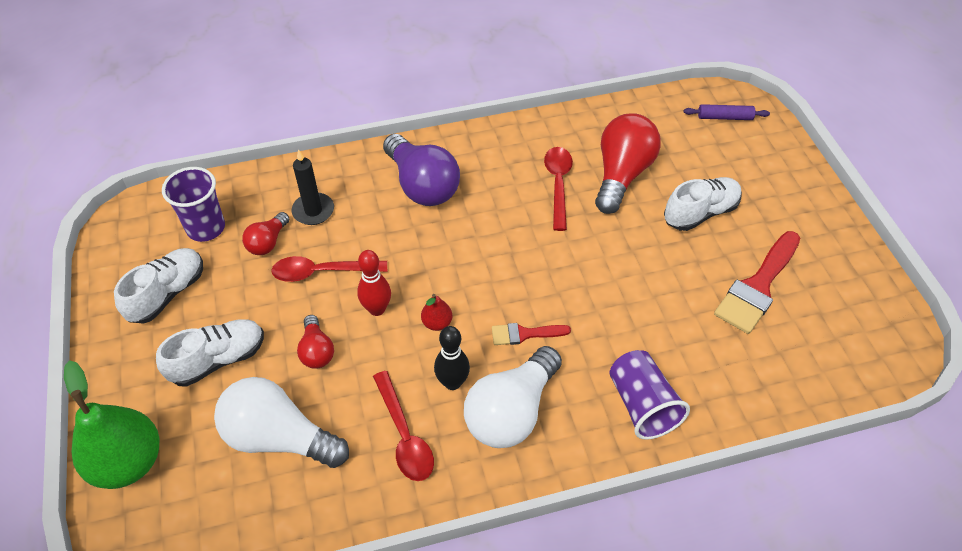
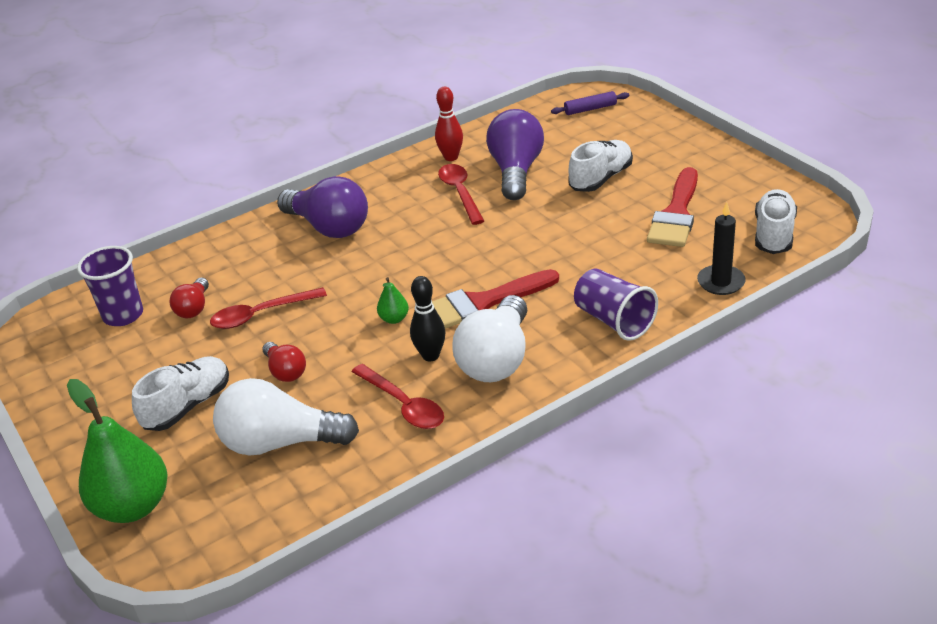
camera: 15 degrees left, 15 degrees down
(167, 294) = (108, 373): white shoe -> white shoe (774, 234)
(313, 211) = (229, 273): black candle -> black candle (721, 282)
(377, 309) = (330, 325): red bowling pin -> red bowling pin (451, 157)
(437, 323) = (394, 319): red pear -> green pear
(524, 334) = (481, 303): red brush -> red brush, size x1.87
(621, 174) = (516, 171): red light bulb -> purple light bulb

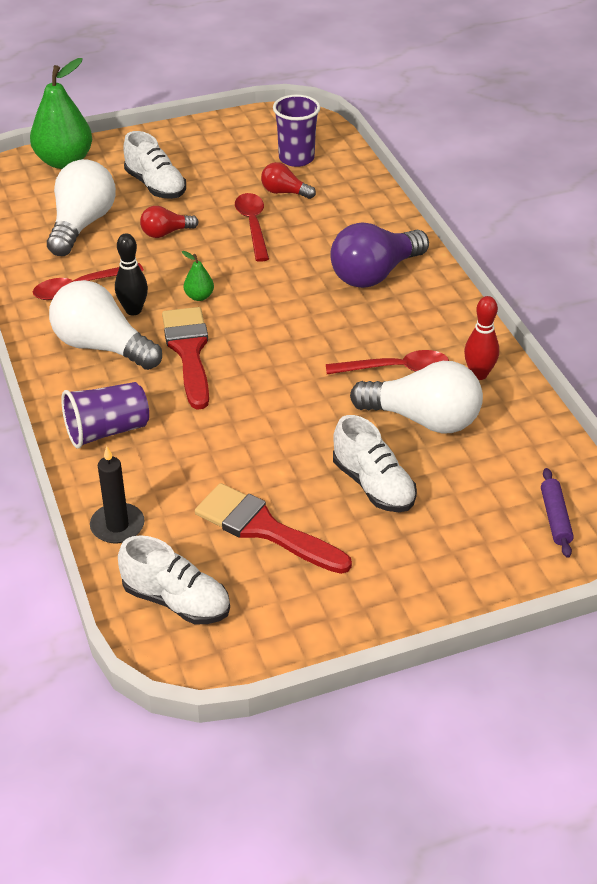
camera: 100 degrees right, 5 degrees up
(516, 171) = (423, 419): purple light bulb -> white light bulb

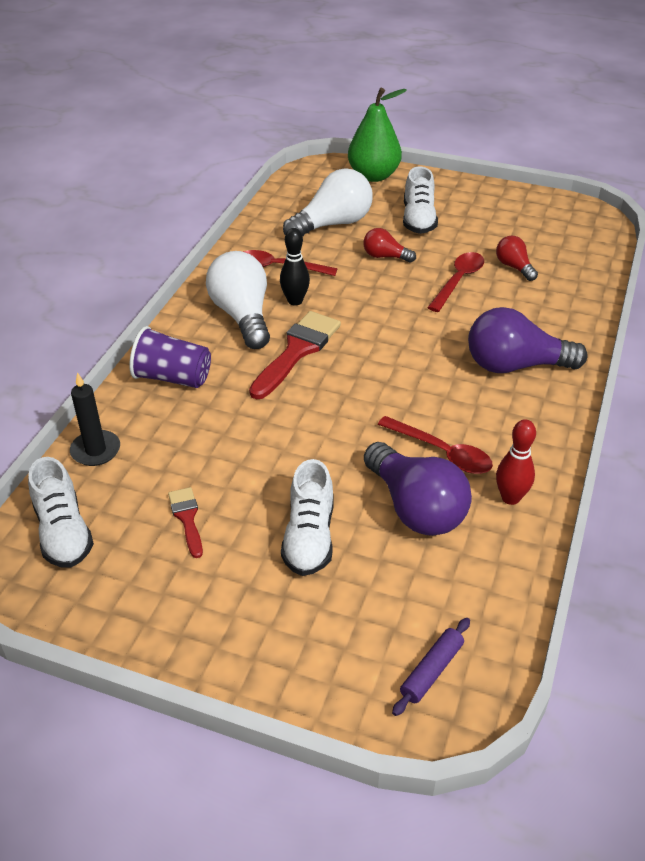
camera: 40 degrees right, 0 degrees up
(199, 296) = (353, 314): green pear -> none
(264, 529) = (187, 518): red brush -> red brush, size x0.54
(296, 158) = (555, 245): purple cup -> none
(423, 419) = (416, 508): white light bulb -> purple light bulb

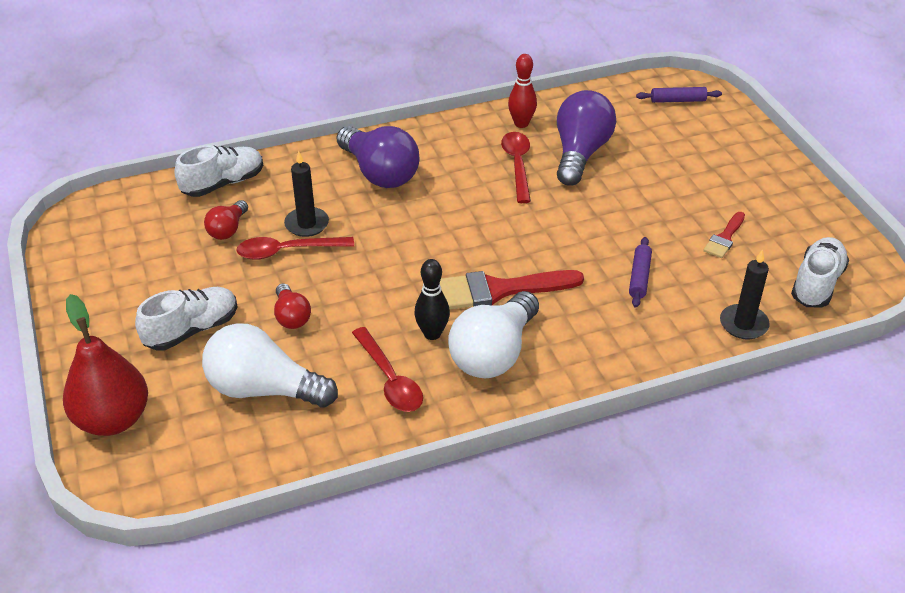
camera: 130 degrees left, 0 degrees up
(173, 378) = (622, 340): purple cup -> none
(215, 430) = (639, 277): none -> purple rolling pin
(309, 537) = (662, 181): white shoe -> white shoe (223, 183)
(373, 176) = (113, 419): green pear -> red pear
(482, 301) = (307, 224): none -> black candle

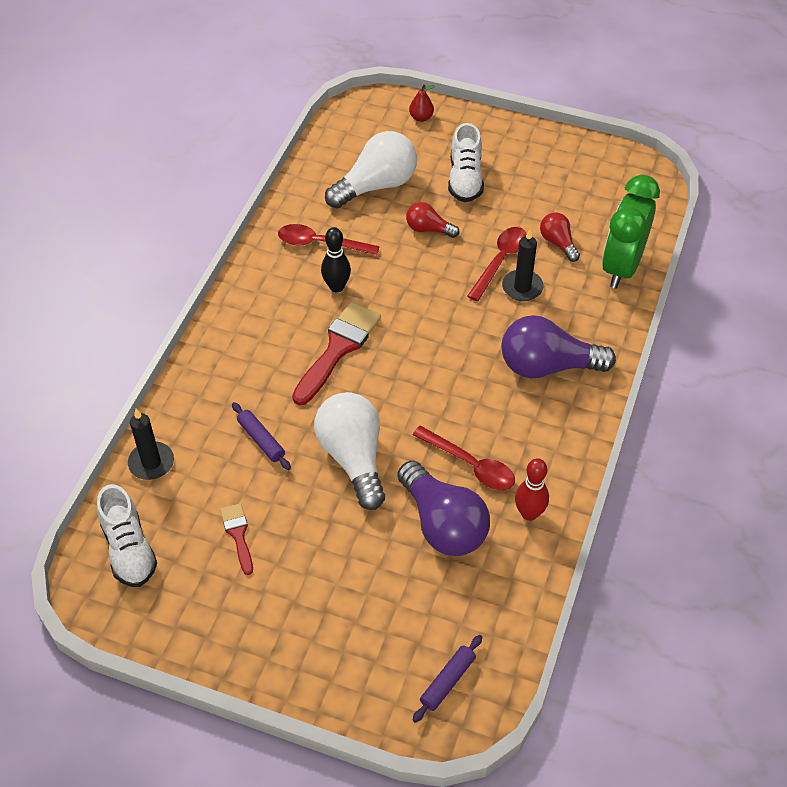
camera: 130 degrees right, 10 degrees up
(113, 419) = (421, 117): red pear -> red pear, size x0.44
(223, 183) = (621, 267): white shoe -> green clock
(494, 354) = (284, 305): white light bulb -> white light bulb (353, 457)

